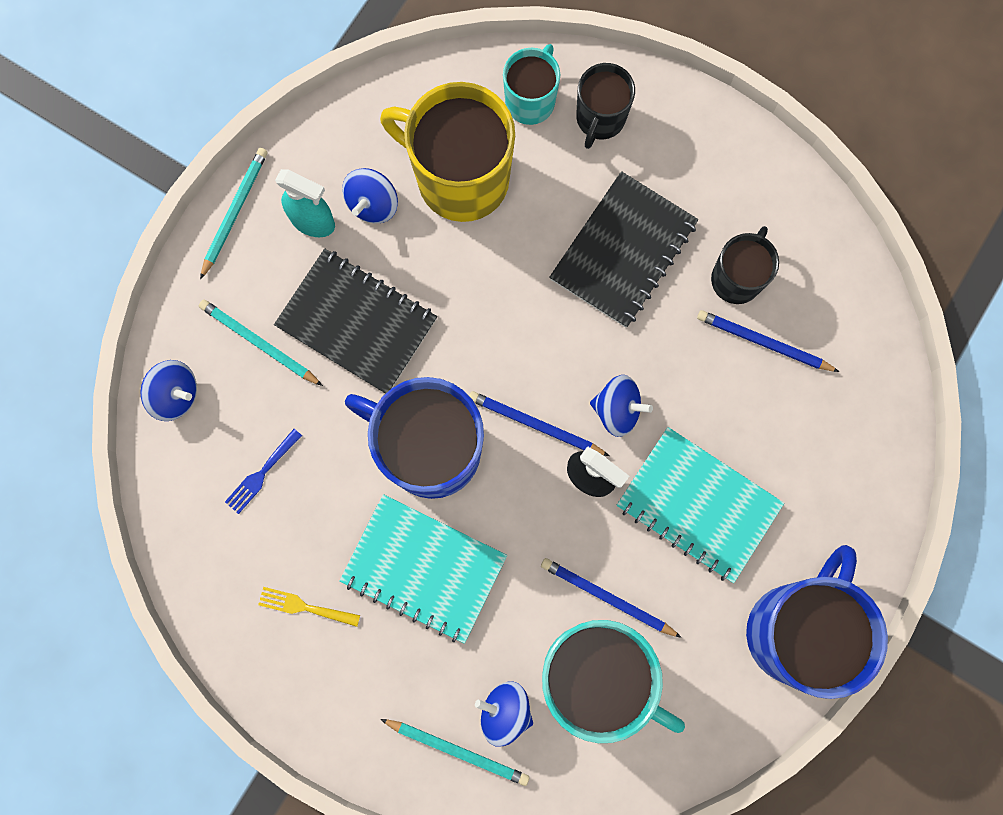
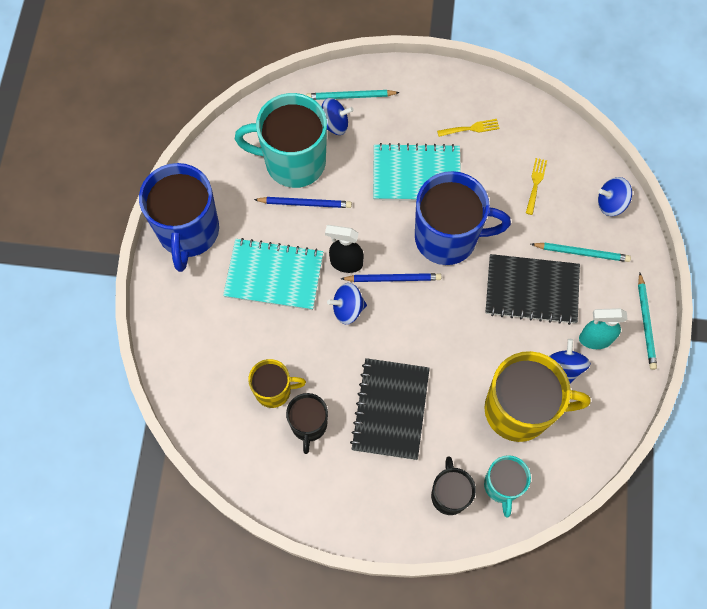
camera: 155 degrees right, 10 degrees down
(261, 474) = (535, 183): blue fork -> yellow fork
(763, 343) = (274, 390): blue pencil -> yellow mug

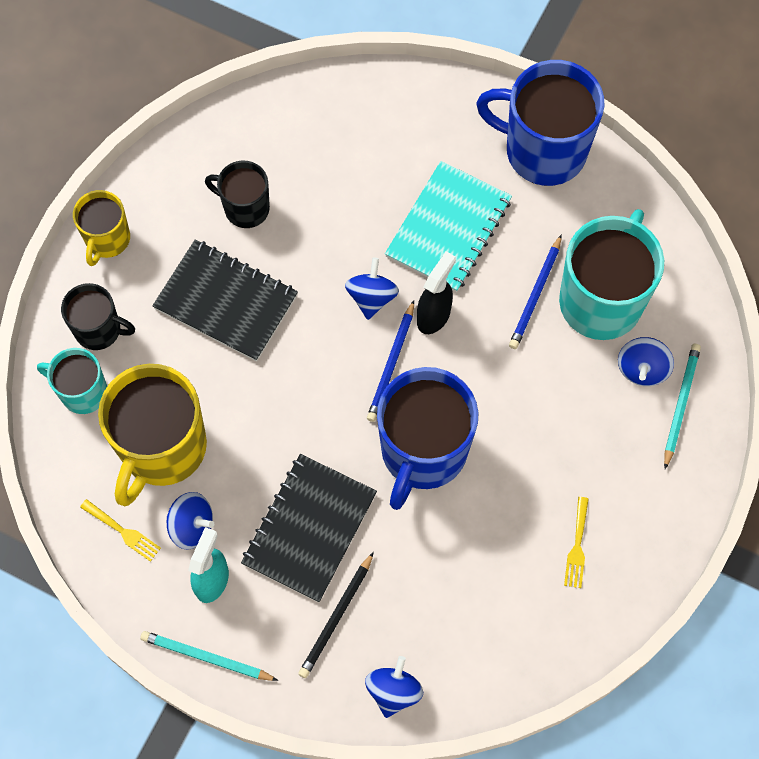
camera: 110 degrees right, 0 degrees up
(274, 390) = (302, 184): yellow mug -> yellow mug (107, 239)
(416, 174) = (530, 447): turquoise notebook -> none
(535, 183) = (461, 600): yellow fork -> yellow fork (123, 531)
(581, 252) = (337, 617): turquoise pencil -> black pencil

